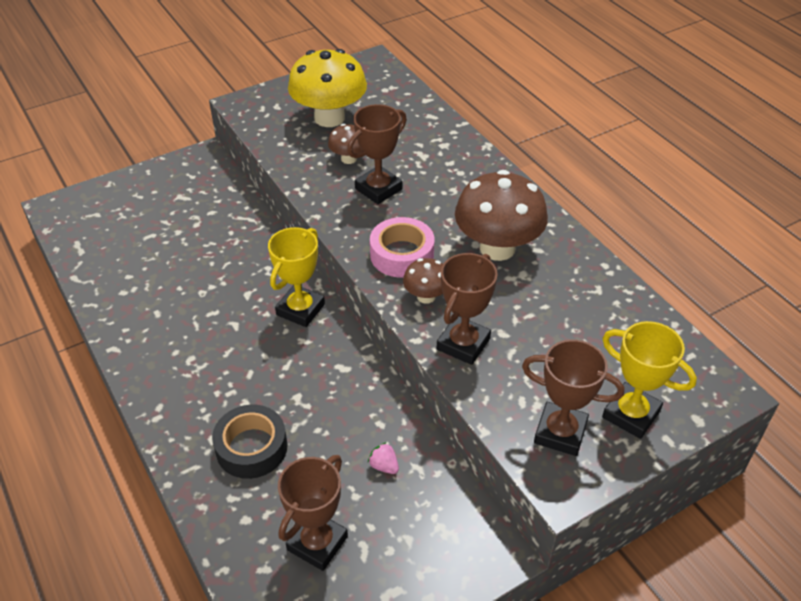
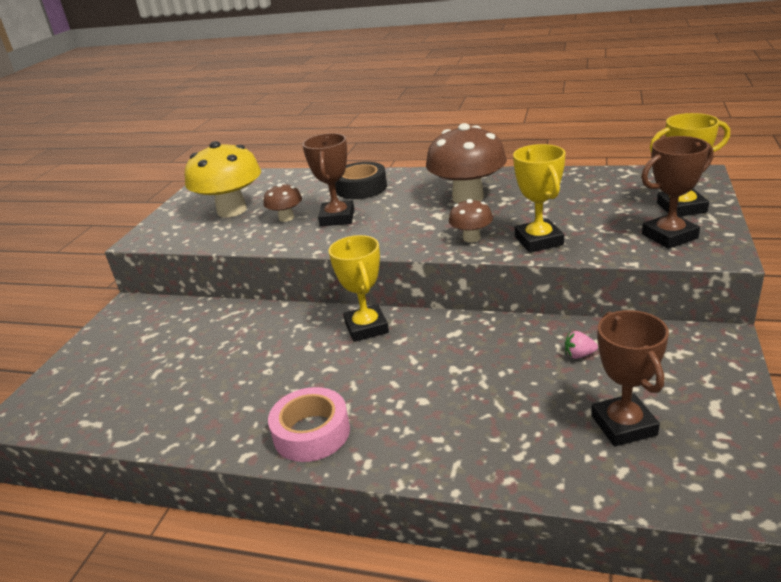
camera: 40 degrees left, 15 degrees down
(251, 448) = (476, 418): black tape -> black tape (361, 188)
(402, 255) = (416, 232): pink tape -> pink tape (311, 433)
(463, 344) = (538, 241): brown trophy -> yellow trophy

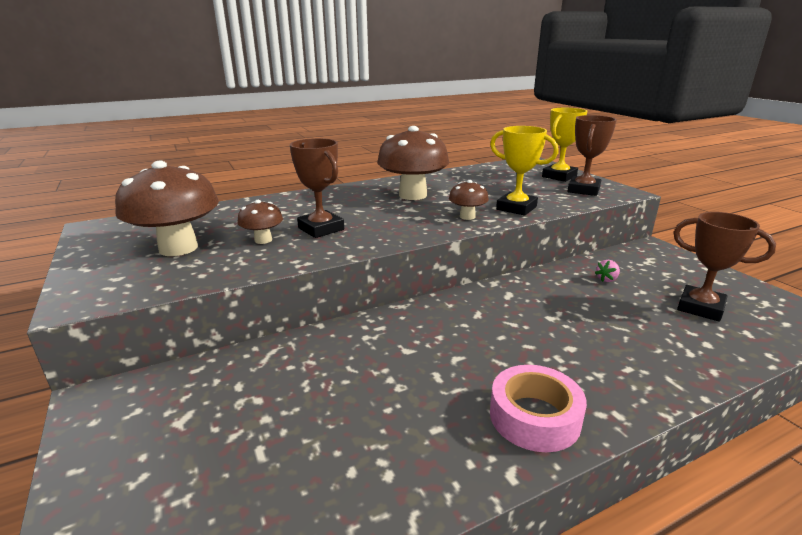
camera: 45 degrees left, 5 degrees down
(232, 210) = (178, 248): yellow mushroom -> brown mushroom
(361, 188) = (303, 205): black tape -> none
(366, 328) = (434, 315): yellow trophy -> none

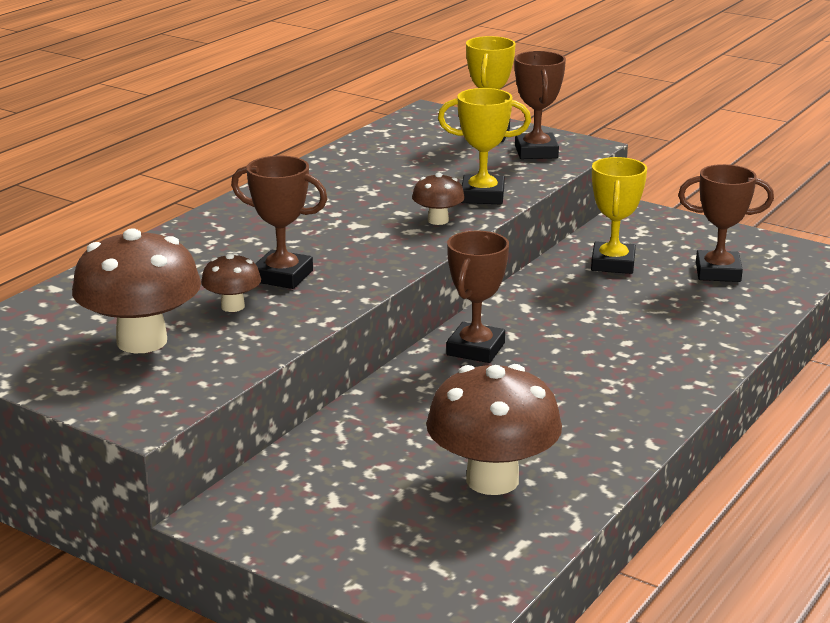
camera: 30 degrees left, 0 degrees up
(413, 195) = (333, 203): brown mushroom -> brown mushroom (492, 480)
(438, 317) = (475, 349): none -> brown trophy
(534, 417) = (638, 403): pink tape -> none
(607, 279) = (612, 264): pink strawberry -> yellow trophy

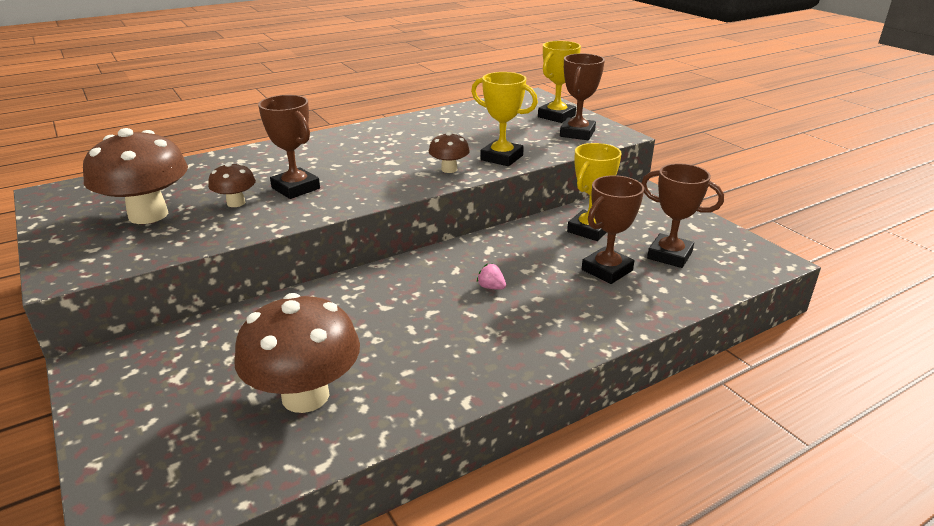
camera: 25 degrees right, 5 degrees up
(475, 349) = (417, 275): brown trophy -> brown trophy (607, 270)
(568, 343) = (491, 287): none -> pink strawberry

